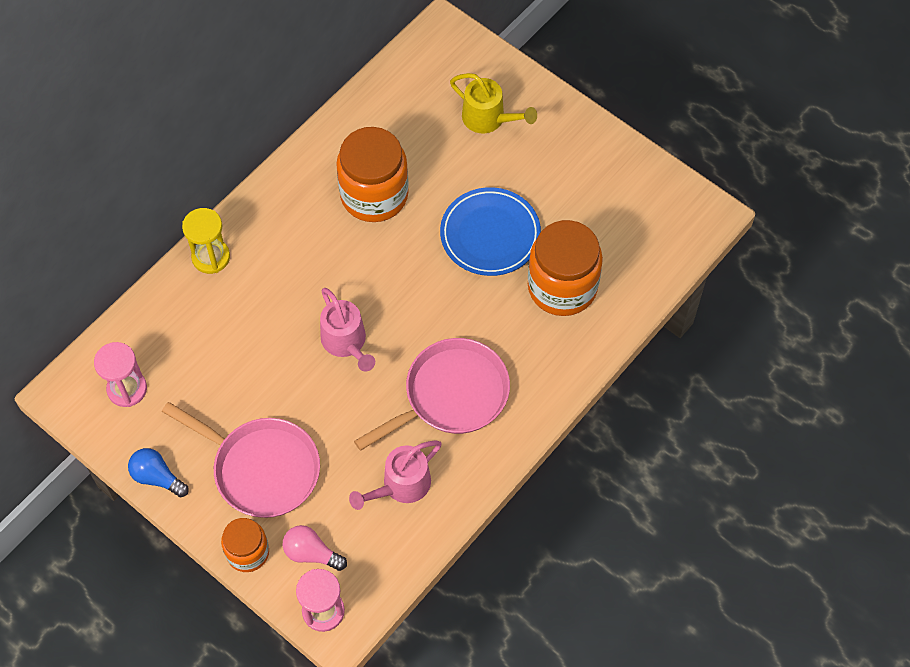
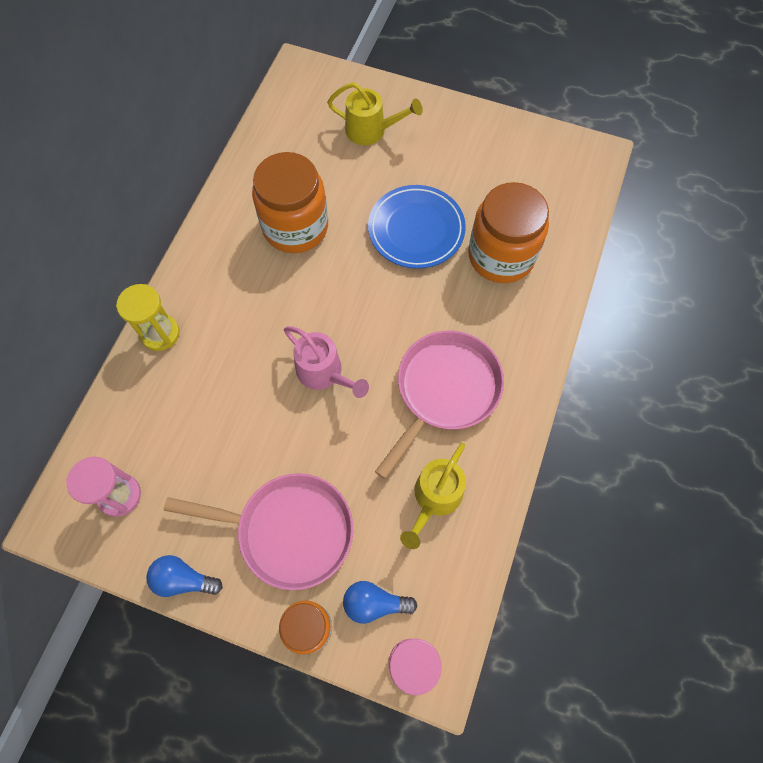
camera: 20 degrees left, 5 degrees up
(311, 553) = (374, 603): pink light bulb -> blue light bulb
(400, 486) = (434, 498): pink watering can -> yellow watering can

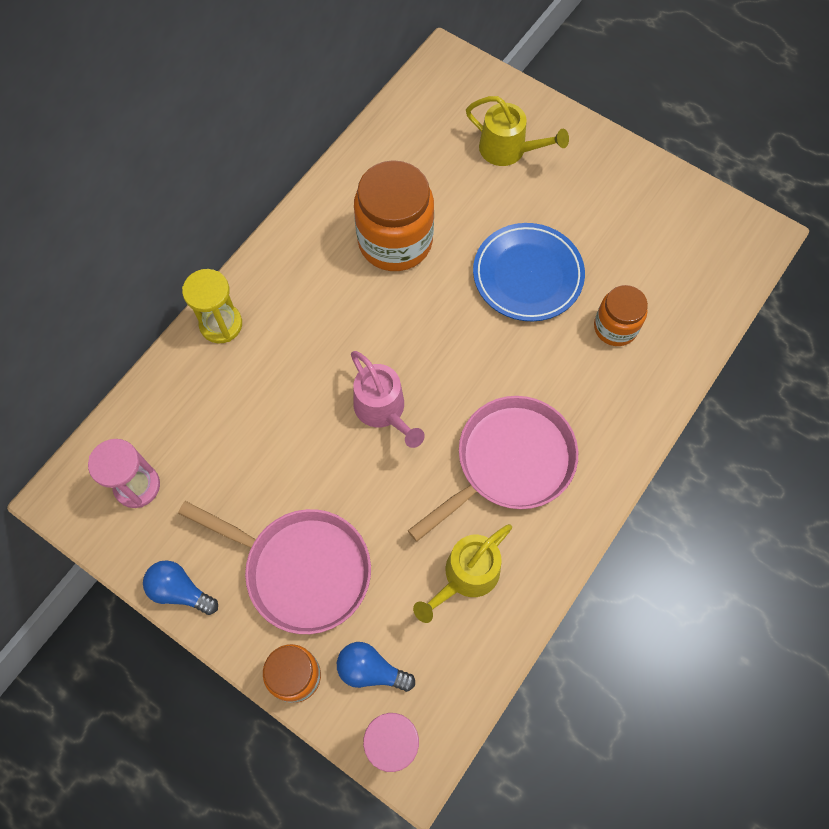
camera: 15 degrees right, 0 degrees up
(501, 256) = (615, 327): orange jar -> orange jar, size x0.57

